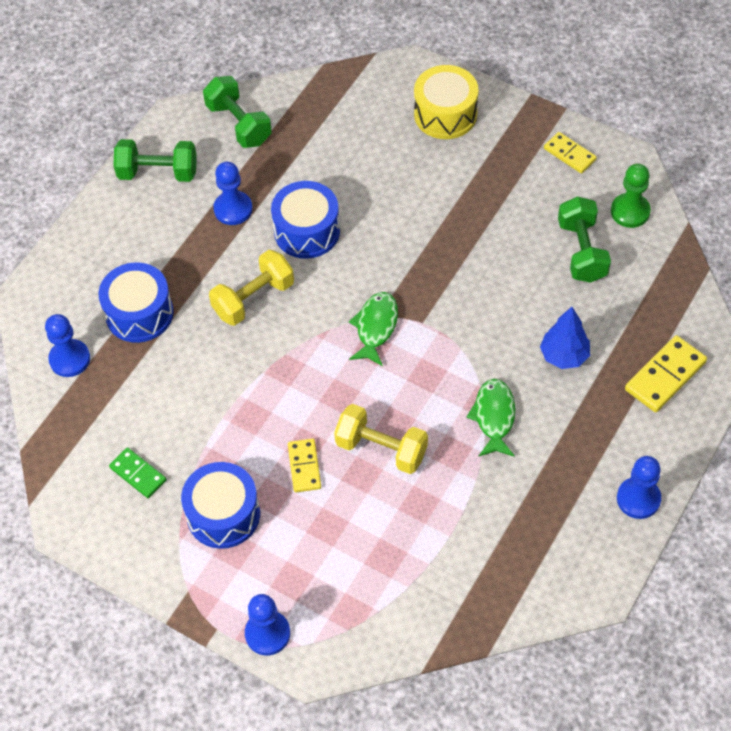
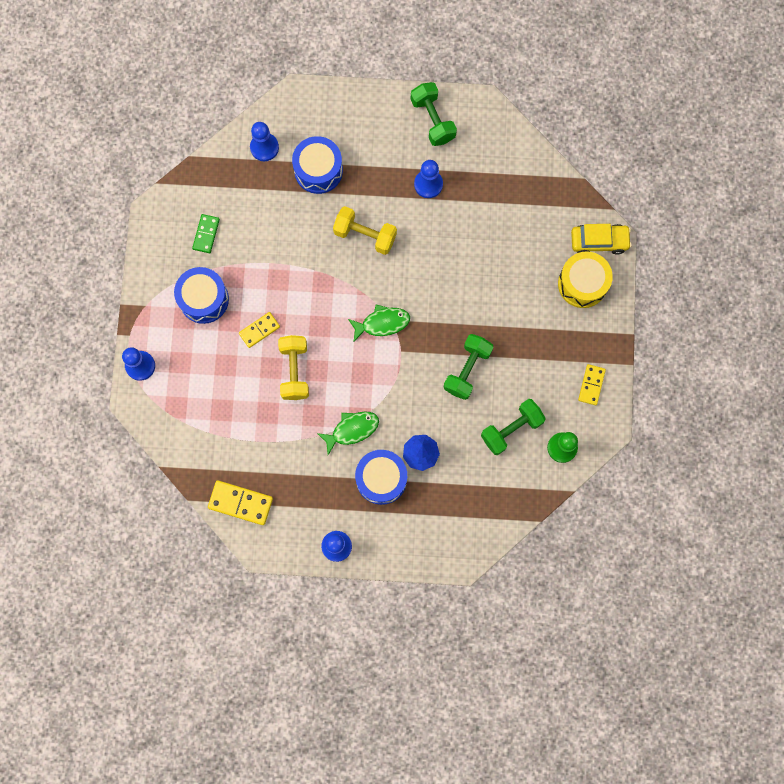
camera: 60 degrees right, 20 degrees up
(239, 124) = (500, 150): green dumbbell -> green dumbbell (467, 370)
(307, 231) = (435, 241): blue drum -> blue drum (381, 479)
(405, 80) = (599, 241): none -> yellow car
(665, 376) = (437, 526): yellow domino -> yellow domino (240, 503)

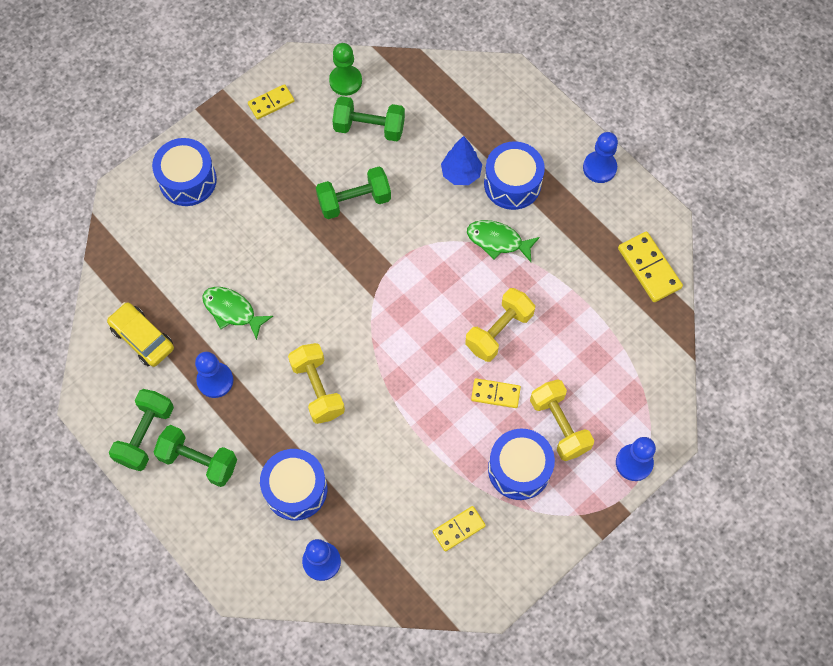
camera: 135 degrees left, 10 degrees down
(204, 347) = (559, 425): none -> yellow dumbbell
(206, 234) = (459, 529): green domino -> yellow domino
(382, 323) = (383, 301): green fish -> green fish (232, 311)
(388, 134) = (199, 461): none -> green dumbbell
(582, 284) = (188, 180): yellow drum -> blue drum
(599, 241) = (135, 199): yellow car -> yellow car (142, 338)

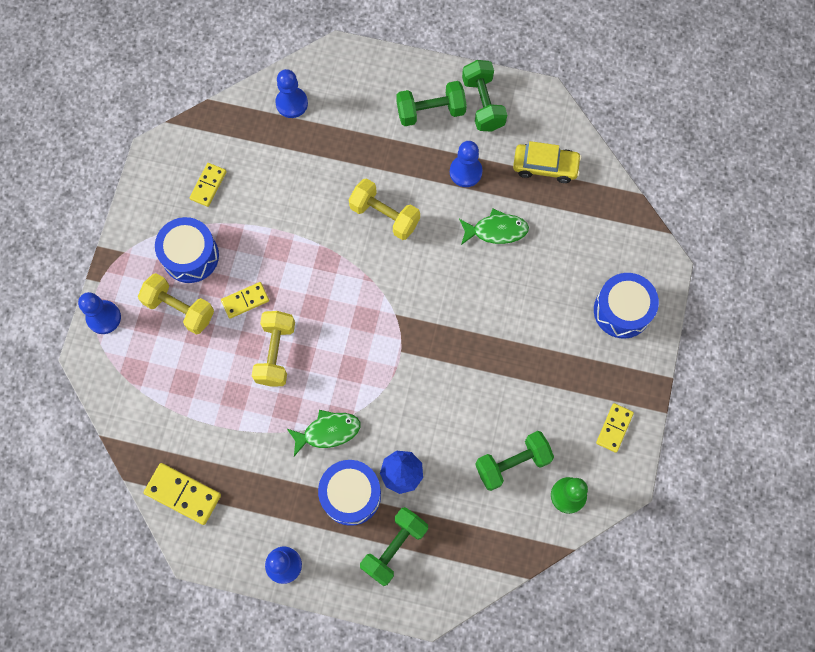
camera: 145 degrees right, 5 degrees up
(295, 489) = (346, 137): blue drum -> none
(354, 201) = (473, 386): green dumbbell -> green dumbbell (394, 548)

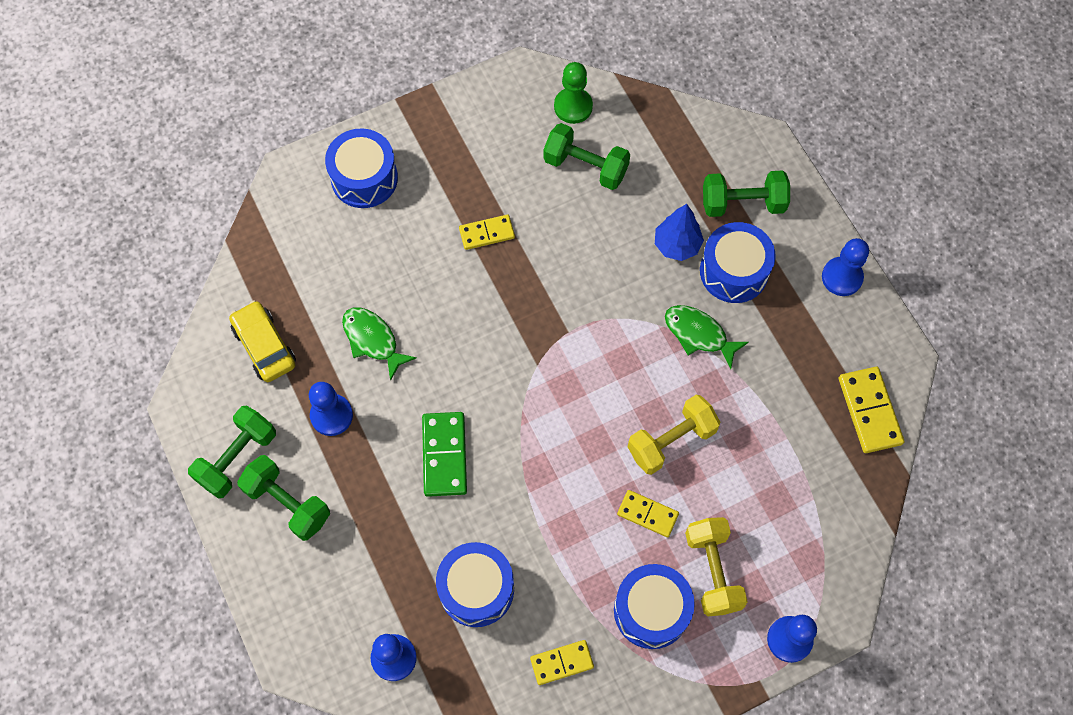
camera: 130 degrees left, 5 degrees down
(289, 173) = (476, 589): none -> blue drum
(384, 215) = (444, 455): yellow dumbbell -> green domino
(614, 428) = (482, 112): yellow domino -> yellow domino (487, 233)

